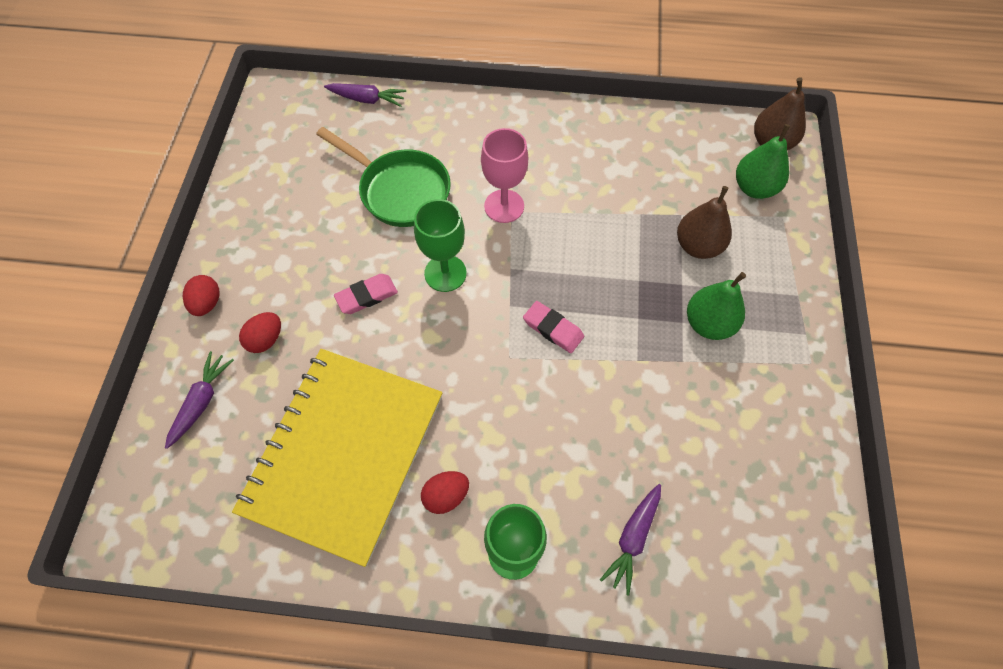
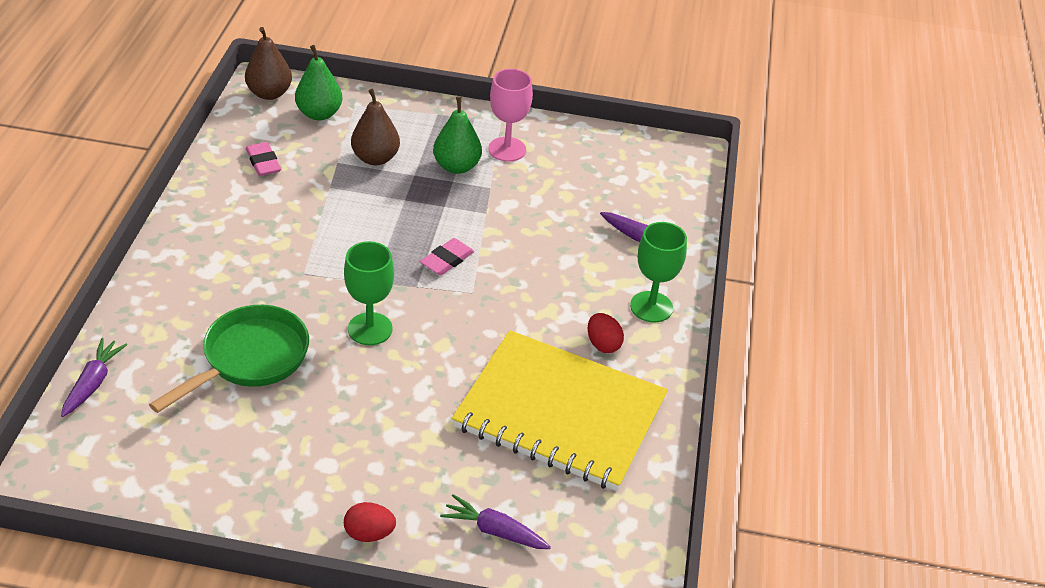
camera: 90 degrees left, 20 degrees down
(266, 339) = (426, 477): red egg -> none
(366, 296) = (386, 391): pink eraser -> pink eraser (263, 162)
(504, 206) = (295, 278): pink goblet -> pink goblet (507, 149)

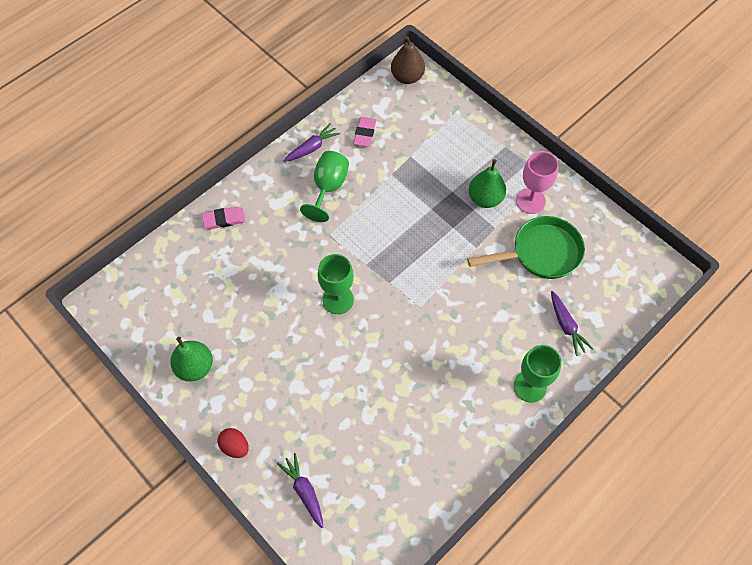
camera: 40 degrees right, 20 degrees up
(93, 383) = (164, 251): purple carrot -> purple carrot (312, 148)
(250, 359) = (255, 282): green pan -> green pan (541, 253)
(263, 229) = (328, 188): none -> green goblet
(319, 114) = (427, 109): green pear -> green pear (195, 367)
(375, 158) = (437, 165): brown pear -> none
(447, 260) = (423, 272): pink eraser -> pink eraser (224, 219)
(560, 413) = (406, 432): yellow notebook -> none
(603, 344) = (473, 397): red egg -> none

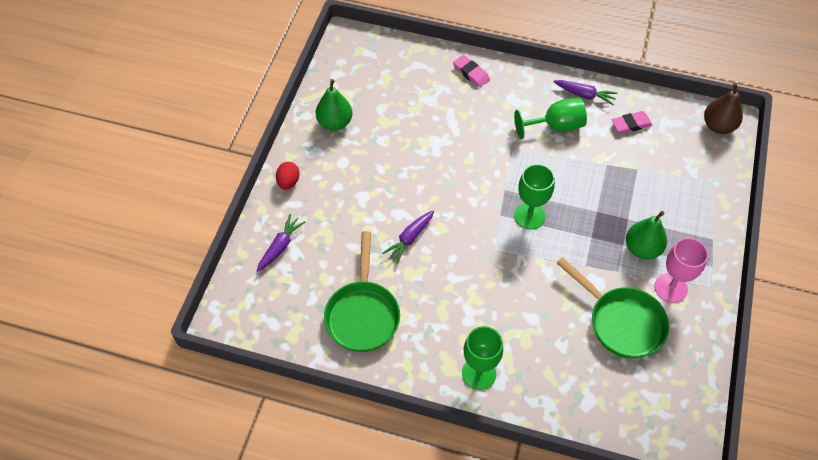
camera: 60 degrees right, 5 degrees down
(338, 300) = (457, 186): green goblet -> green goblet (529, 216)
(421, 452) = (363, 314): none -> green pan
(566, 326) = (561, 378): purple carrot -> purple carrot (410, 238)

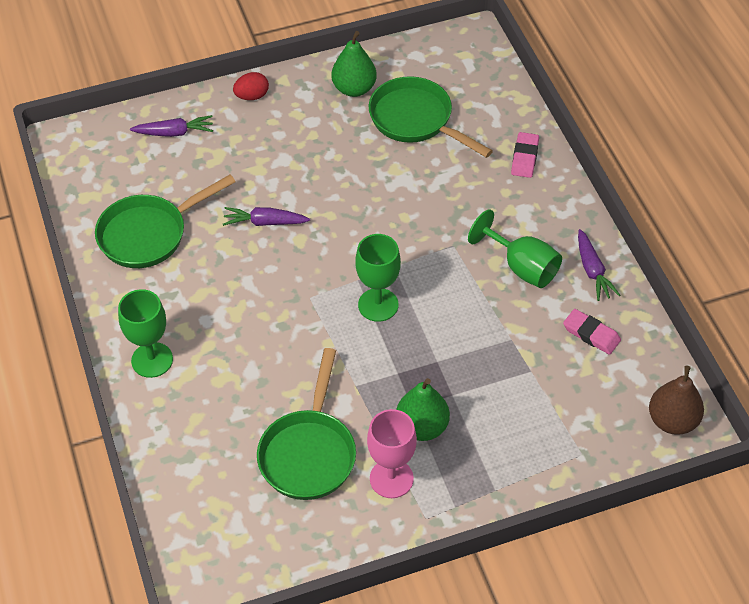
camera: 55 degrees right, 5 degrees down
(392, 107) = (416, 120): none -> green pan

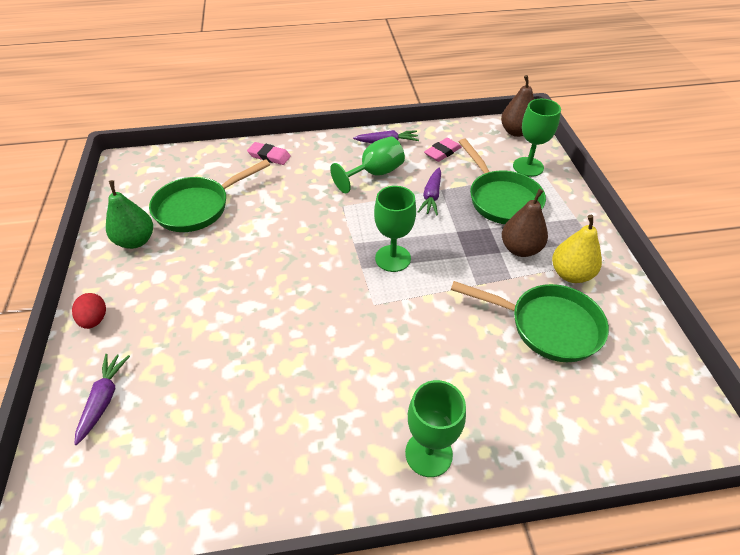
camera: 80 degrees left, 5 degrees down
(149, 234) = (246, 441): green pan -> green pan (501, 199)
(265, 222) = (271, 328): purple carrot -> purple carrot (431, 196)
(391, 478) = (570, 274): pink goblet -> yellow pear
(422, 427) = (520, 249): green pear -> brown pear
(590, 436) = (528, 167): none -> green goblet

